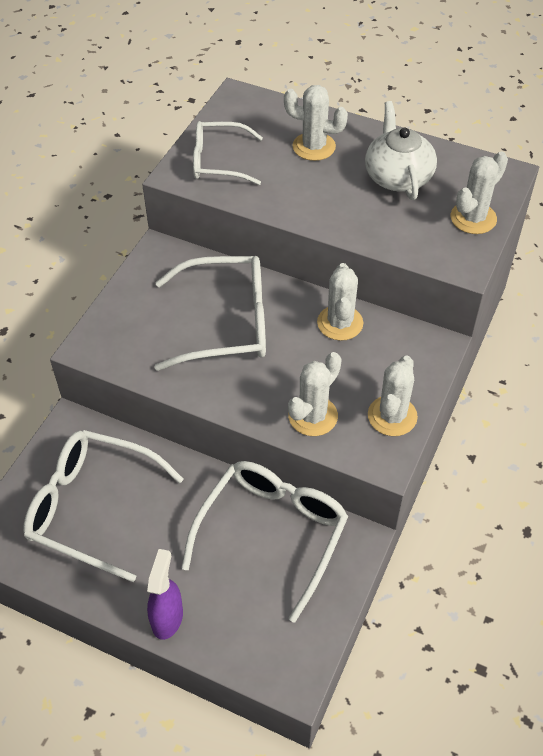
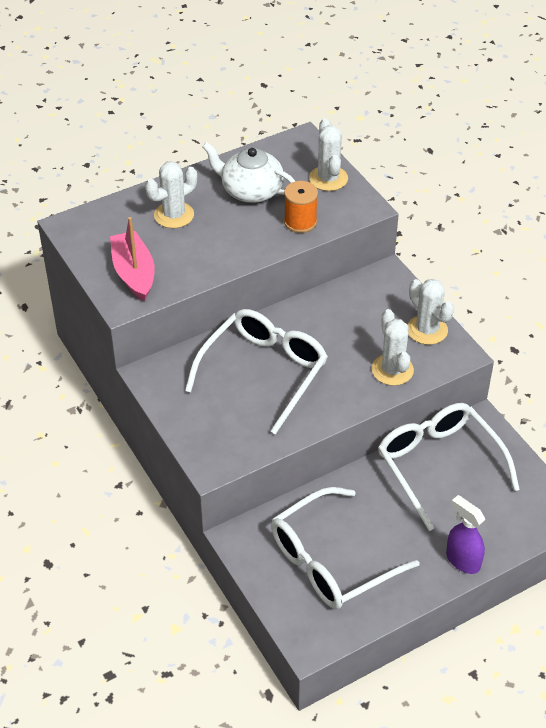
camera: 55 degrees left, 5 degrees down
(218, 161) = (134, 273): white glasses -> pink boat
(340, 323) = (322, 311): white cactus -> none
(392, 230) = (300, 222): none -> orange spool

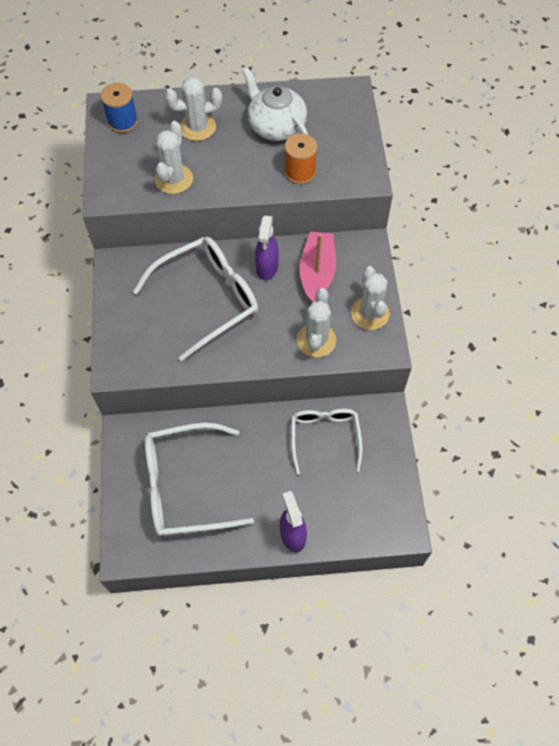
camera: 25 degrees right, 15 degrees up
(94, 233) = (123, 122): none -> blue spool
(134, 273) = (131, 171): pink boat -> pink boat (317, 273)
(304, 325) = (267, 267): none -> purple spray bottle
(328, 178) = (350, 138): white cactus -> white cactus (174, 179)
(439, 465) = (325, 437): white glasses -> white glasses, size x0.64

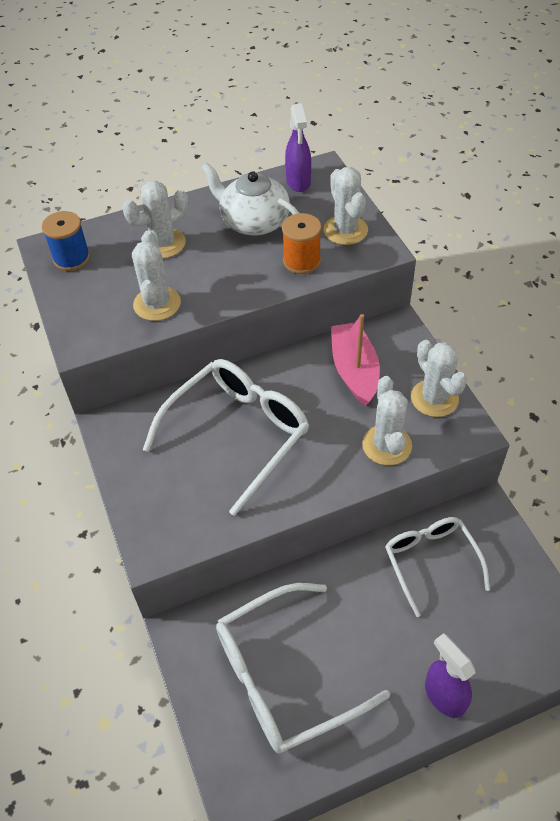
camera: 15 degrees left, 10 degrees down
(267, 267) = (294, 380): purple spray bottle -> purple spray bottle (298, 182)
(346, 153) = (345, 230): none -> white cactus

